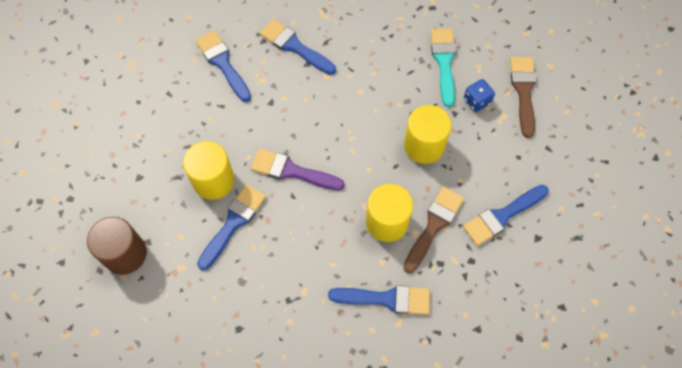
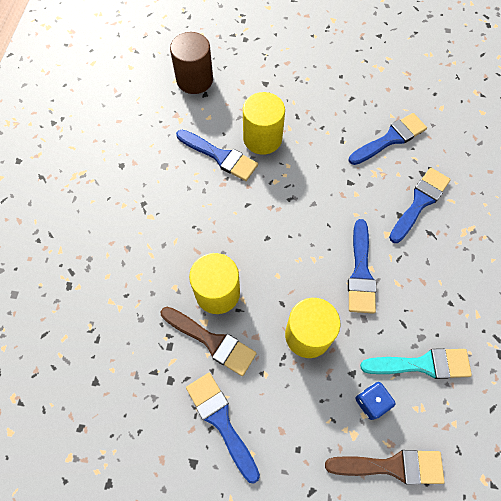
camera: 90 degrees right, 0 degrees up
(291, 171) = (273, 203): purple brush -> none
(386, 299) = (136, 290): blue brush -> blue brush (361, 272)

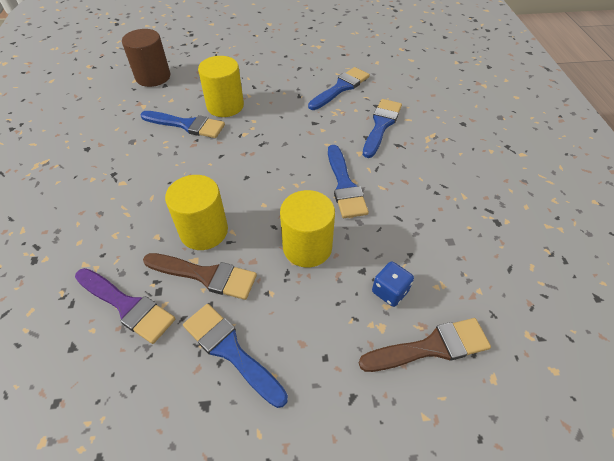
camera: 15 degrees left, 15 degrees down
(142, 354) = (127, 306): none -> purple brush
(422, 364) = (428, 247): turquoise brush -> none

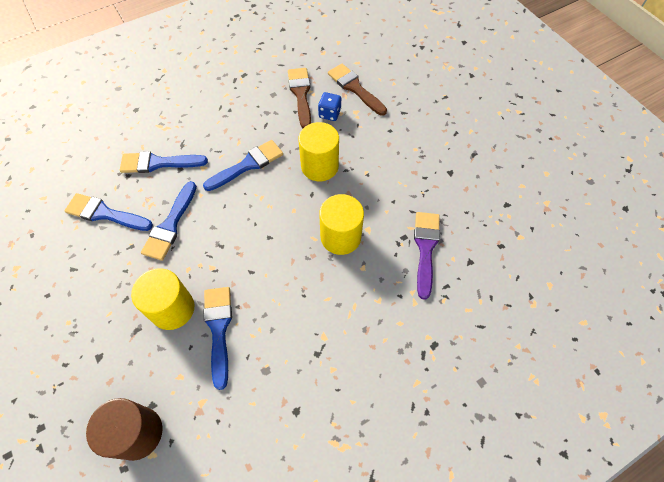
camera: 115 degrees left, 10 degrees up
(206, 275) = (376, 214): brown brush -> brown brush (301, 94)
(230, 350) = (415, 175): blue brush -> blue brush (170, 225)

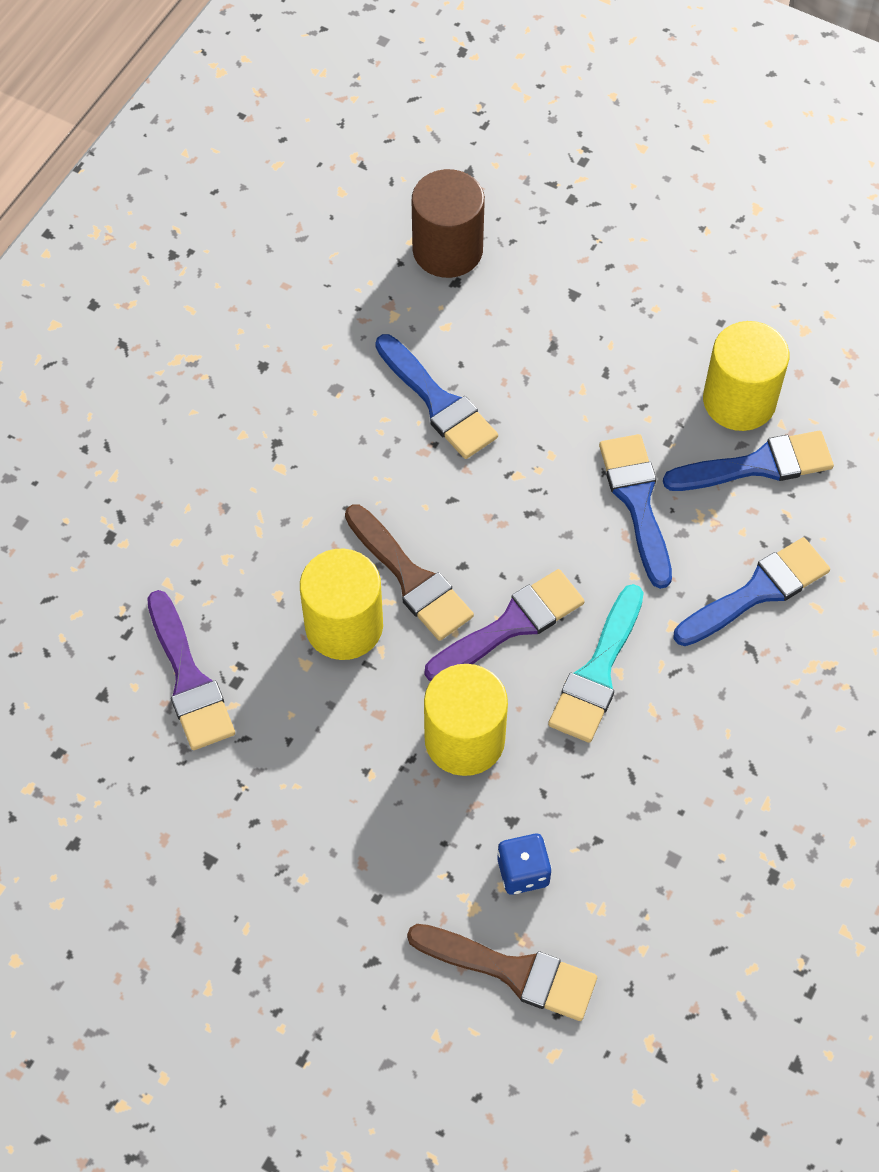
camera: 150 degrees right, 0 degrees up
(172, 309) = (526, 394): yellow cylinder -> yellow cylinder (739, 400)
(248, 165) = (597, 672): blue brush -> turquoise brush
(267, 200) = (511, 625): none -> purple brush
(301, 94) = (615, 889): brown brush -> brown brush (411, 578)

